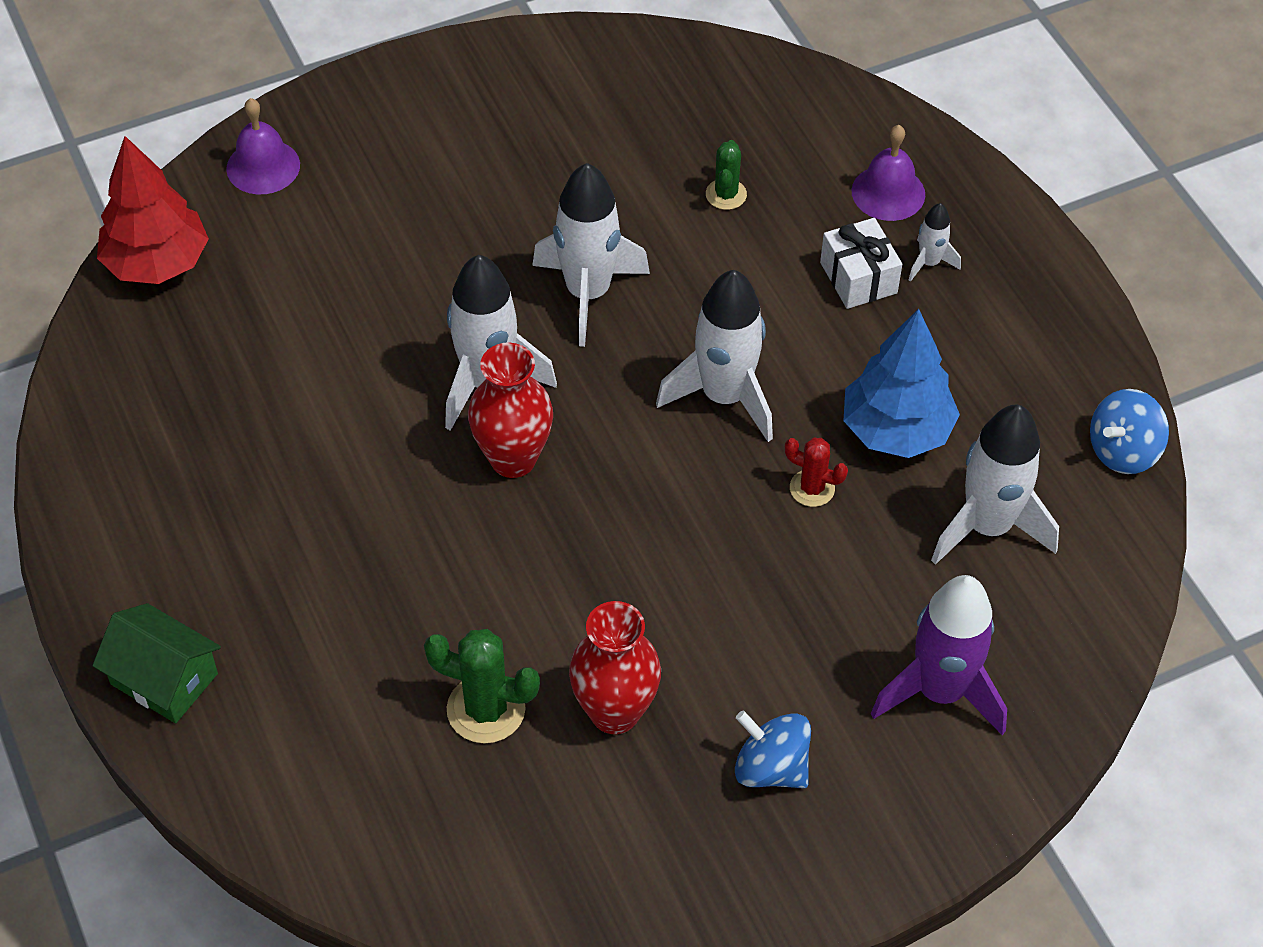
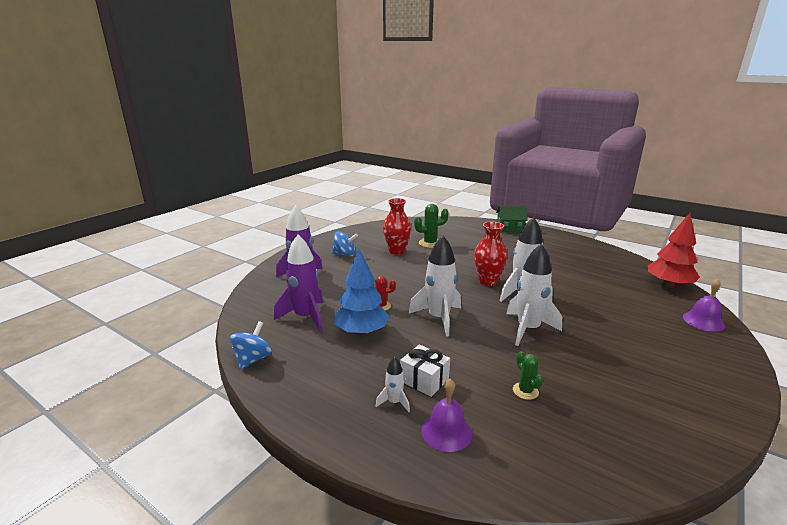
camera: 150 degrees right, 30 degrees down
(987, 526) = (305, 317): white rocket -> purple rocket

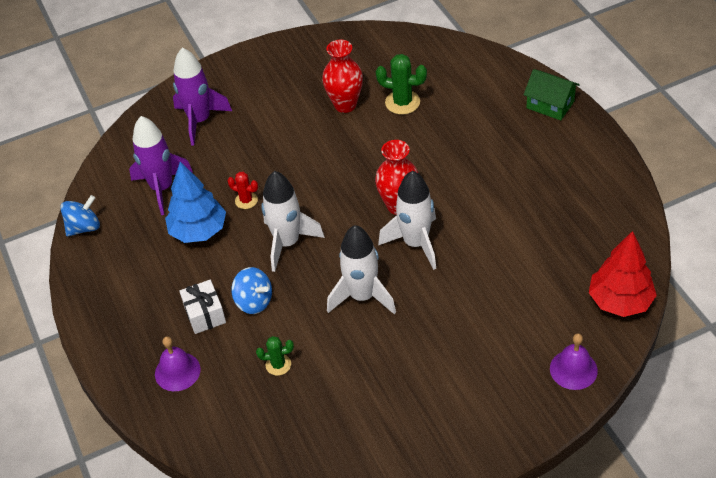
camera: 35 degrees right, 25 degrees up
(345, 254) = (278, 90): blue spinning top -> blue spinning top (254, 301)
(394, 402) = (162, 326): white rocket -> none
(525, 391) = (278, 365): green cactus -> green cactus turned 75 degrees clockwise

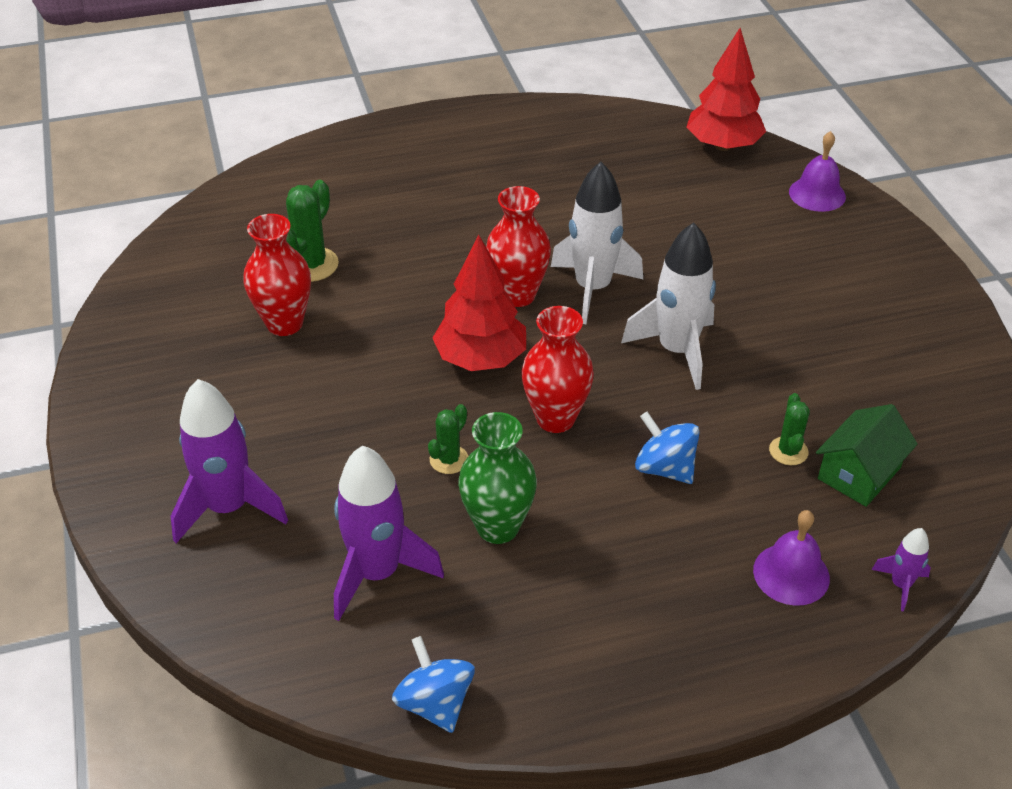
camera: 85 degrees left, 5 degrees down
(174, 428) = (900, 585): none -> purple rocket
(198, 231) = (497, 527): blue tree -> green vase
(205, 314) = (680, 531): white gift -> none
(246, 200) = (449, 459): red cactus -> green cactus
(254, 301) = (664, 468): blue spinning top -> blue spinning top turned 90 degrees counterclockwise
(287, 243) = (555, 418): white rocket -> red vase
(333, 198) = (480, 359): none -> red tree
(550, 104) = (384, 140): green house -> green house (859, 473)

